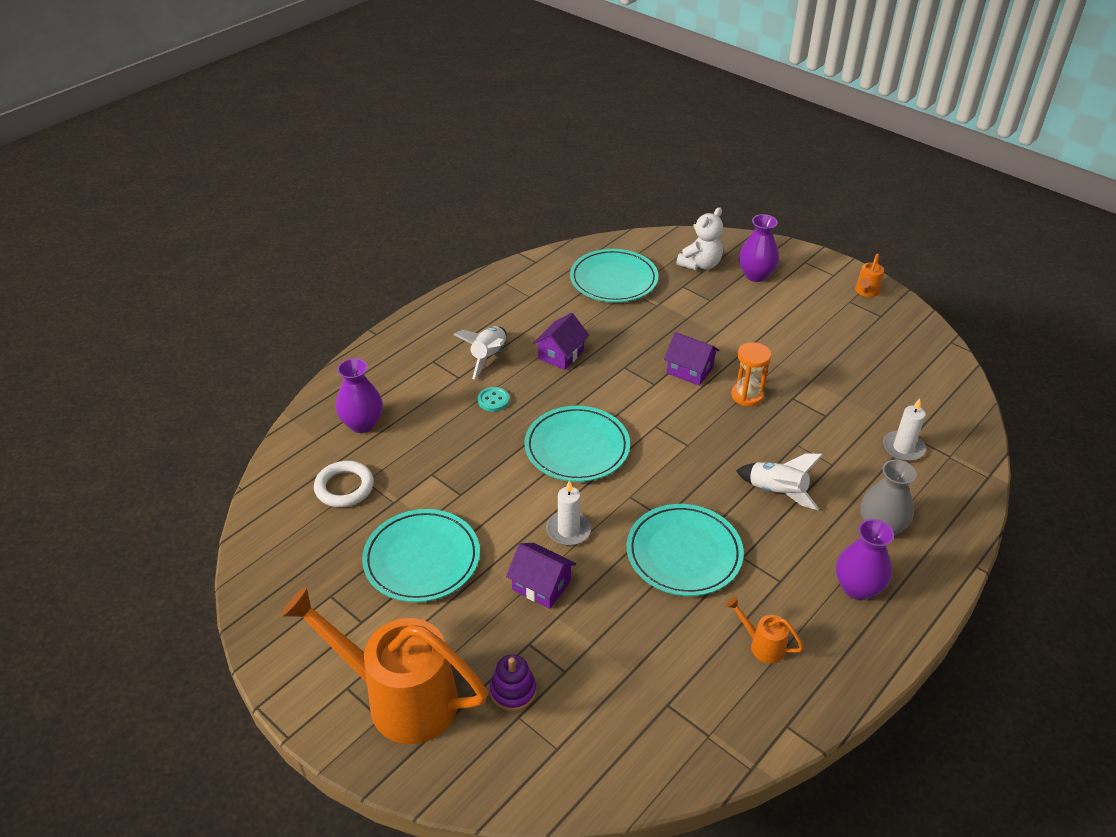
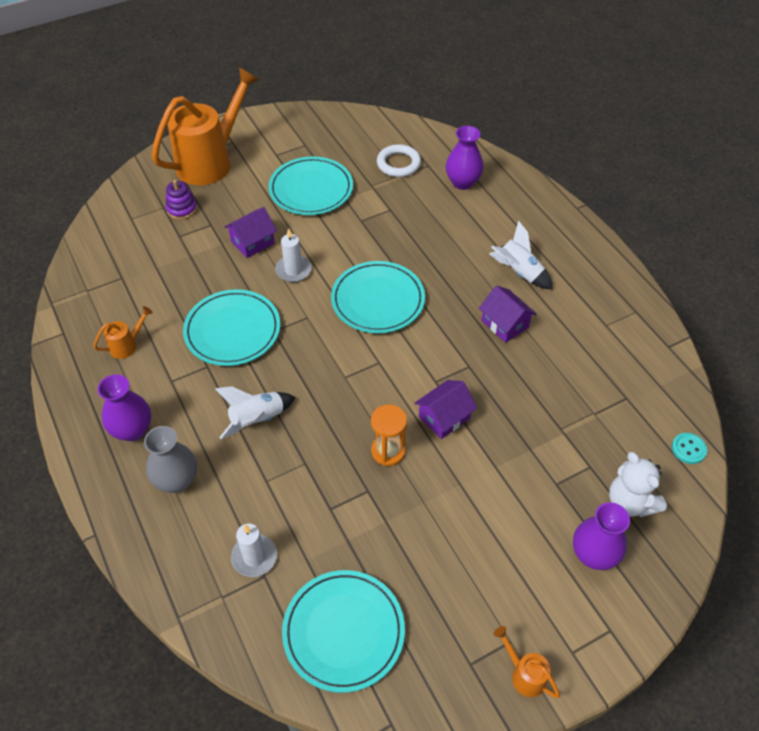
camera: 110 degrees right, 10 degrees up
(493, 400) = (459, 262): turquoise button -> turquoise button (688, 449)
(613, 280) = (618, 404): turquoise plate -> turquoise plate (343, 631)

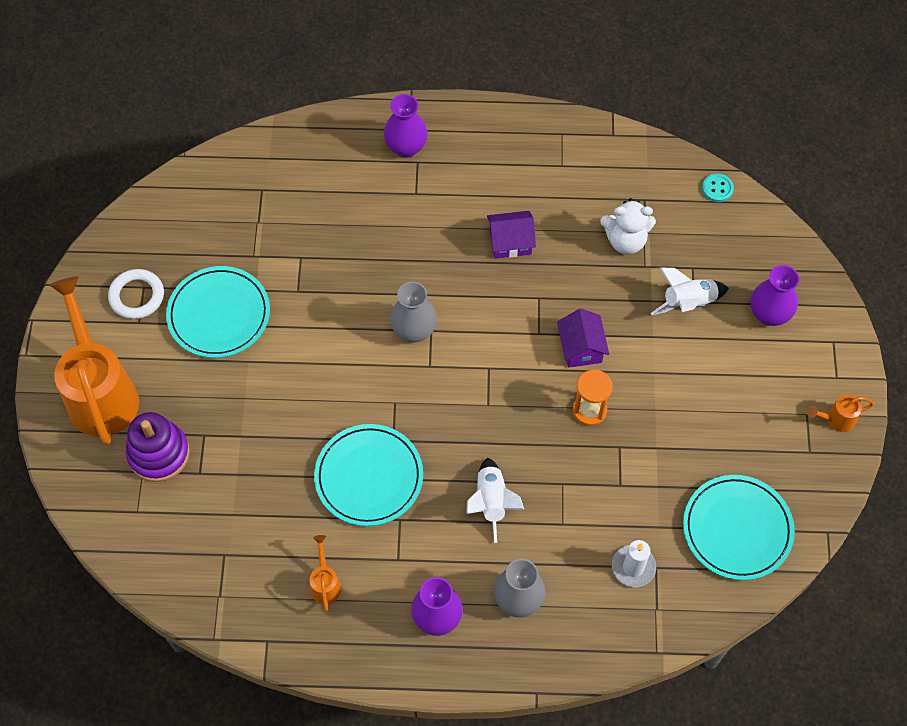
camera: 60 degrees left, 10 degrees up
(182, 209) = (159, 454): purple stacking toy -> purple stacking toy, size x1.61
(252, 242) = (259, 406): purple house -> none
(293, 270) = (325, 386): white candle -> none
(378, 300) = (414, 330): turquoise plate -> grey vase
(398, 164) = (239, 214): white ring -> white ring (137, 296)
(462, 182) = (308, 173): purple vase -> purple vase (406, 147)
(519, 272) = (458, 195): white rocket -> white rocket (688, 303)
(630, 502) = (739, 260): white teddy bear -> white teddy bear (625, 240)

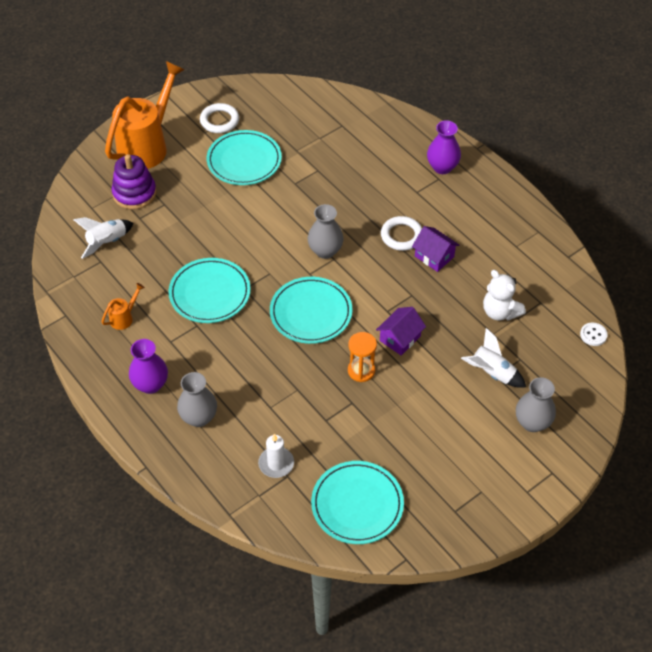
camera: 50 degrees right, 10 degrees down
(458, 249) = (401, 236): none -> white ring
(480, 402) = (311, 313): none -> turquoise plate
(491, 502) = (250, 362): white rocket -> white rocket (107, 242)
(717, 188) = (593, 335): turquoise button -> white button
(769, 314) = (532, 423): purple vase -> grey vase
(836, 419) = (495, 512): orange watering can -> none

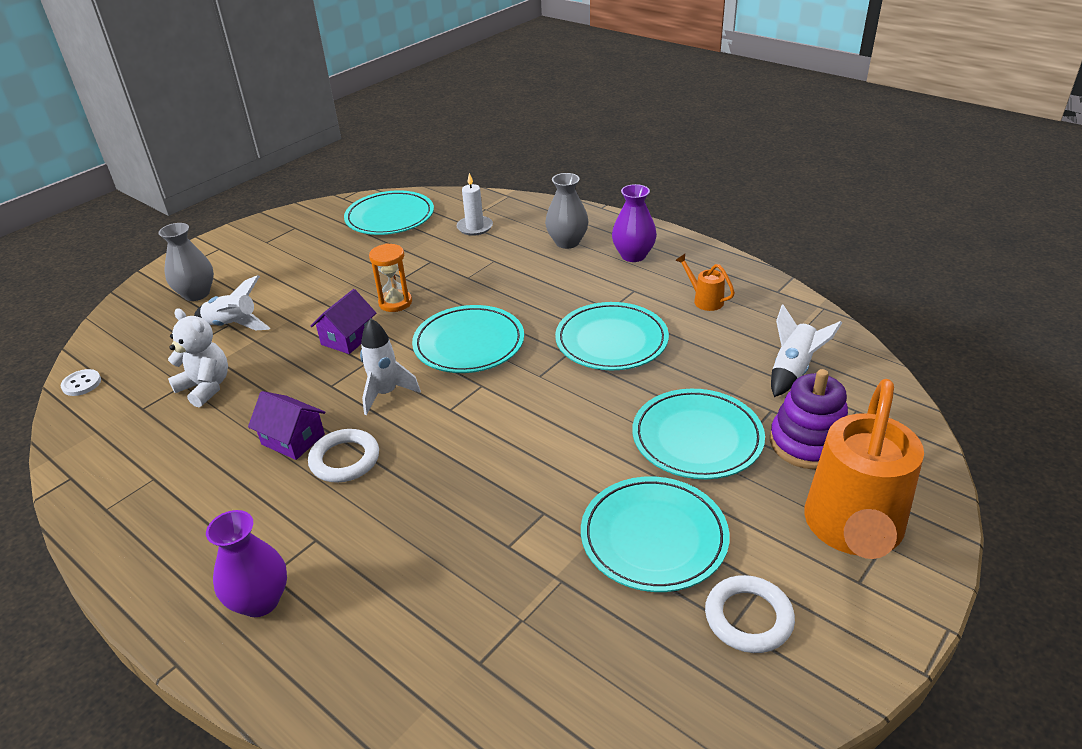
camera: 170 degrees right, 15 degrees down
(124, 318) = (704, 300): orange watering can -> orange watering can turned 105 degrees clockwise
(193, 209) = (697, 438): none -> turquoise plate
(325, 251) = (465, 417): grey vase -> none
(374, 280) = (386, 394): none -> white rocket

